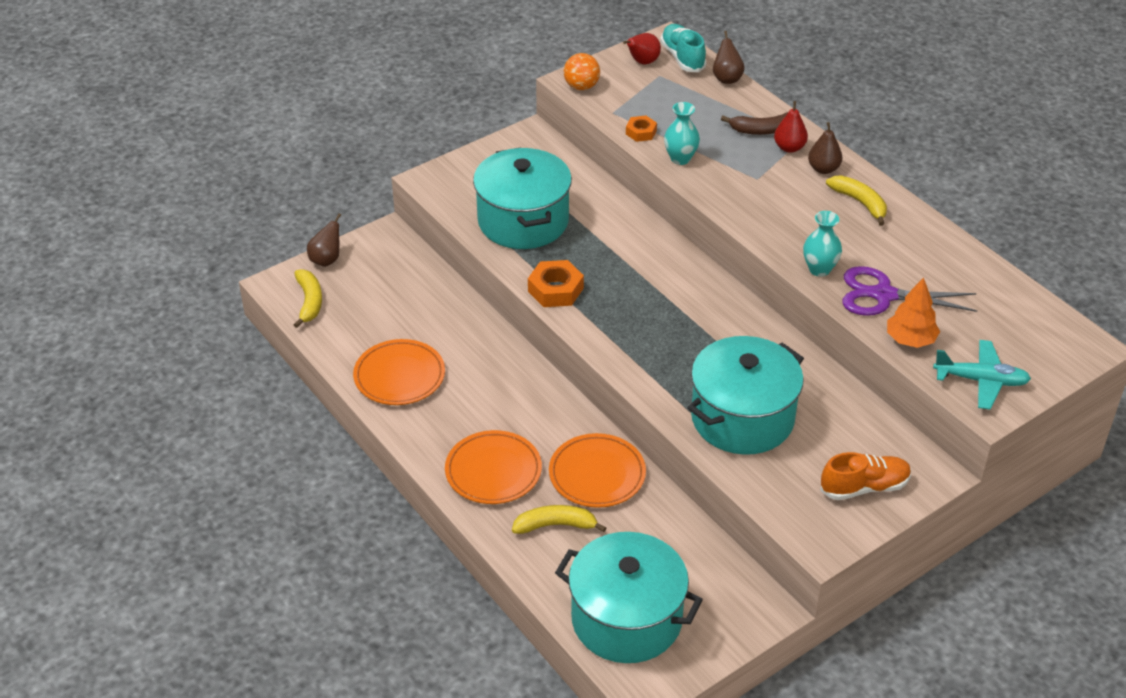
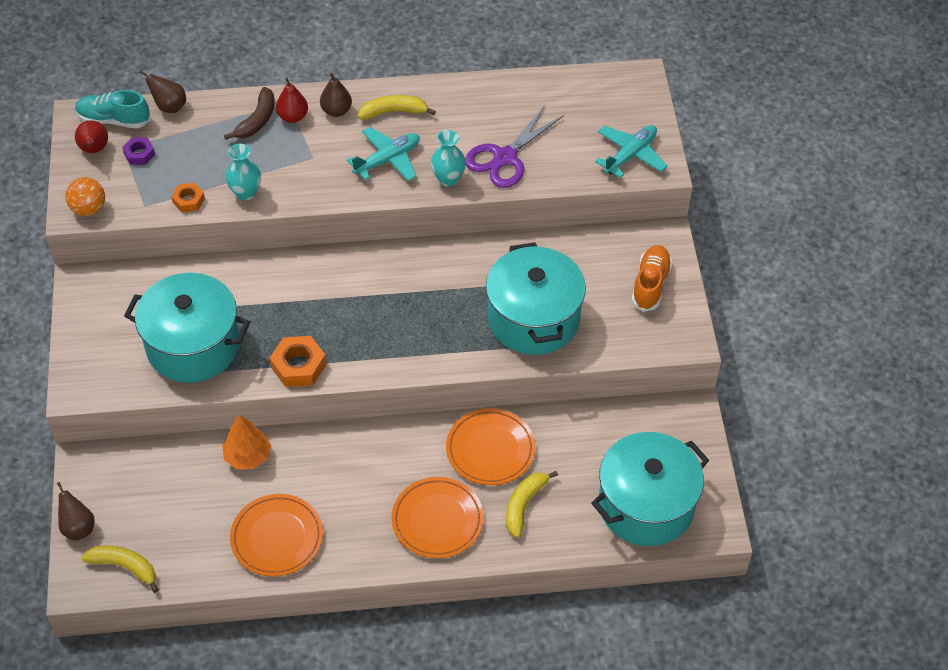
camera: 60 degrees left, 10 degrees up
(661, 86) = (139, 154): none -> purple nut
(801, 223) = (387, 160): none -> turquoise plane
(910, 340) = (562, 170): orange tree -> orange tree (247, 456)

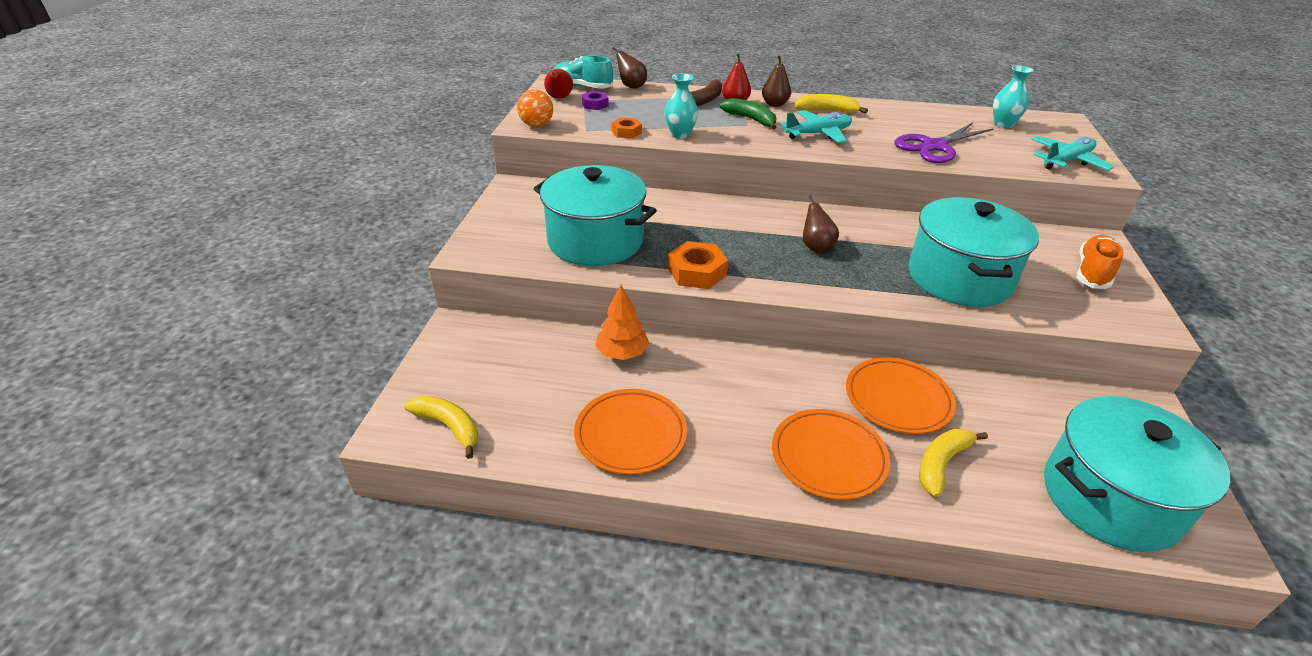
camera: 15 degrees right, 15 degrees down
(78, 527) = (420, 380): brown pear -> brown pear (816, 247)
(315, 147) = (751, 119): none -> green banana
(448, 179) = (877, 151): turquoise vase -> turquoise vase (1003, 124)

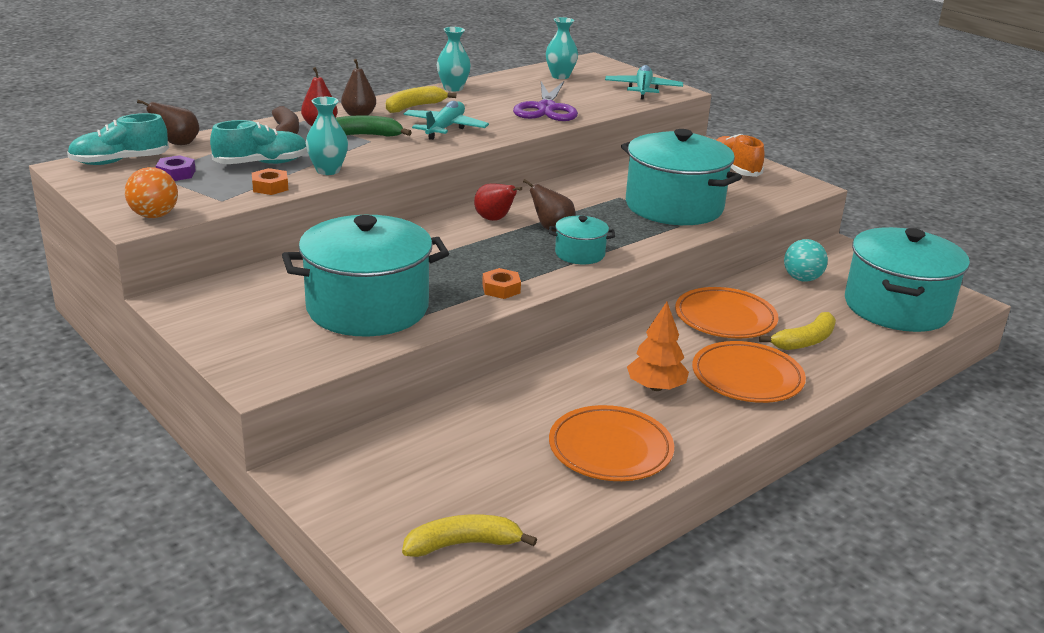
camera: 50 degrees left, 10 degrees down
(559, 98) = (117, 181): red pear -> red pear (494, 219)
(622, 353) = (499, 401): orange tree -> orange tree (656, 387)
(651, 115) = (261, 163): none -> turquoise shoe
(697, 272) = (501, 289): orange nut -> orange nut, size x0.61
(802, 276) = (580, 254): none -> turquoise pot
(886, 106) = (453, 88): none -> turquoise vase
(941, 464) = (805, 341): yellow banana -> yellow banana turned 120 degrees counterclockwise
(1042, 410) = (802, 279): none -> turquoise ball

